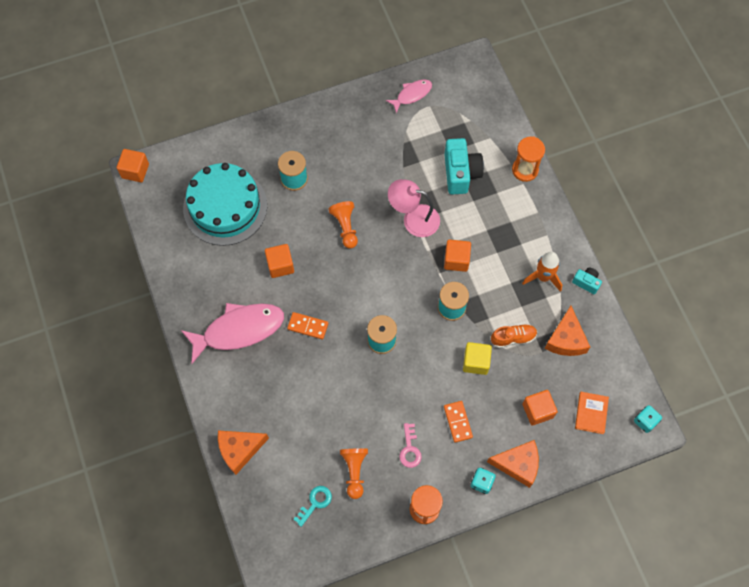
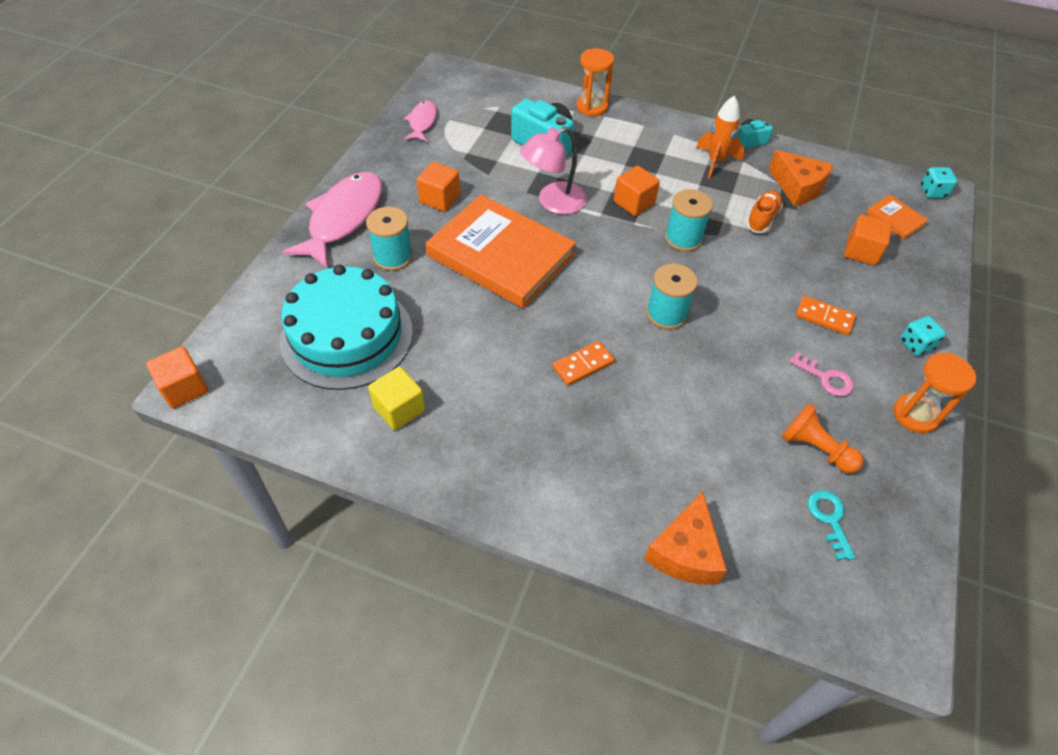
camera: 50 degrees left, 15 degrees down
(239, 330) = (517, 434): pink fish -> pink fish (343, 218)
(280, 265) = (480, 337): orange cube -> orange cube (440, 199)
(345, 227) = (500, 255): orange pawn -> orange book
(476, 362) = (764, 260): yellow cube -> yellow cube (399, 409)
(518, 464) = (914, 303): orange cheese -> none

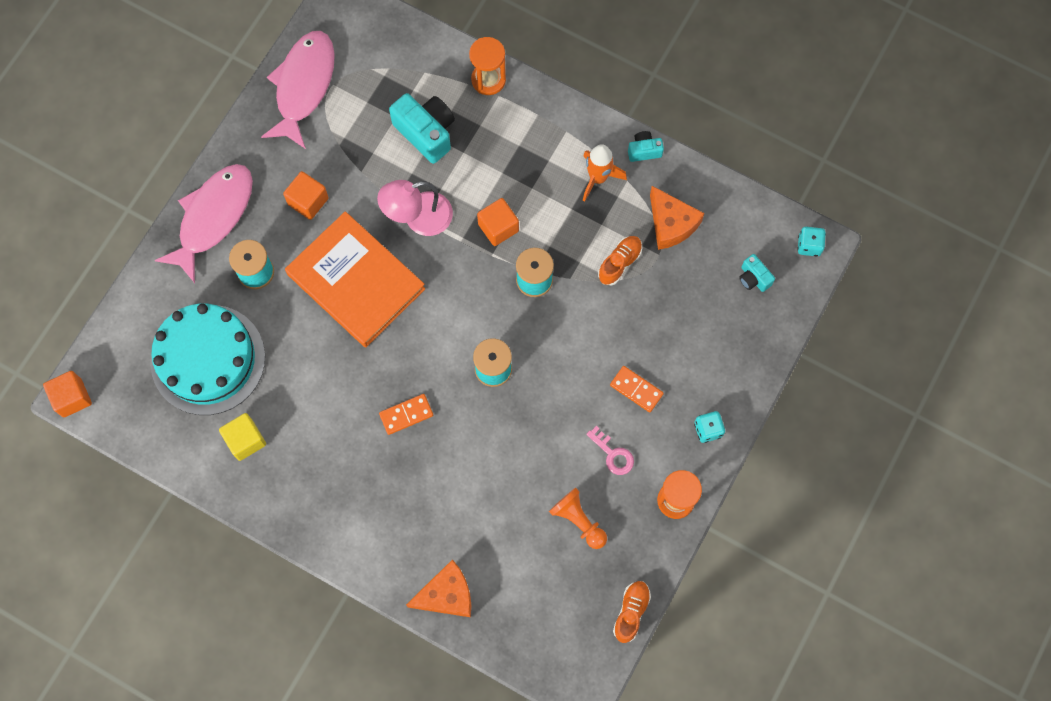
camera: 10 degrees right, 20 degrees up
(422, 122) = (303, 86): pink fish -> pink fish, size x1.89
(685, 552) = (446, 594): orange cheese -> orange cheese turned 135 degrees counterclockwise
(829, 519) = (566, 583): turquoise key -> none
(861, 252) = (702, 316): orange cube -> none
(895, 219) = (753, 278): orange book -> turquoise camera
(922, 543) = (631, 612): none -> orange shoe

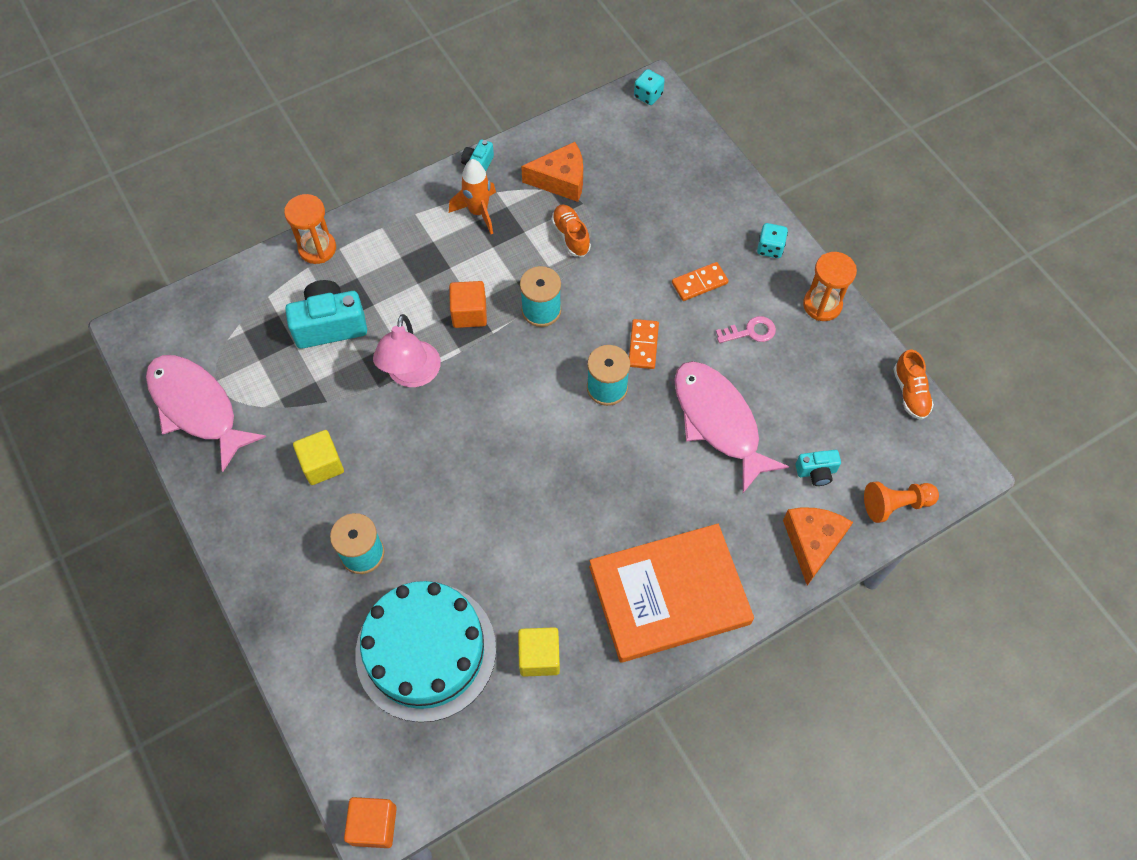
camera: 60 degrees left, 10 degrees down
(213, 217) = (272, 566): pink fish -> pink fish (718, 421)
(308, 201) = (322, 465): orange cube -> yellow cube
(356, 282) = (438, 463): orange book -> orange book (669, 595)
(406, 414) = (606, 487): orange domino -> orange domino (643, 345)
(578, 520) = (799, 391): orange pawn -> orange pawn (895, 504)
(631, 612) = (910, 392): orange shoe -> orange shoe turned 150 degrees counterclockwise
(753, 278) = (651, 147): turquoise camera -> turquoise camera (816, 472)

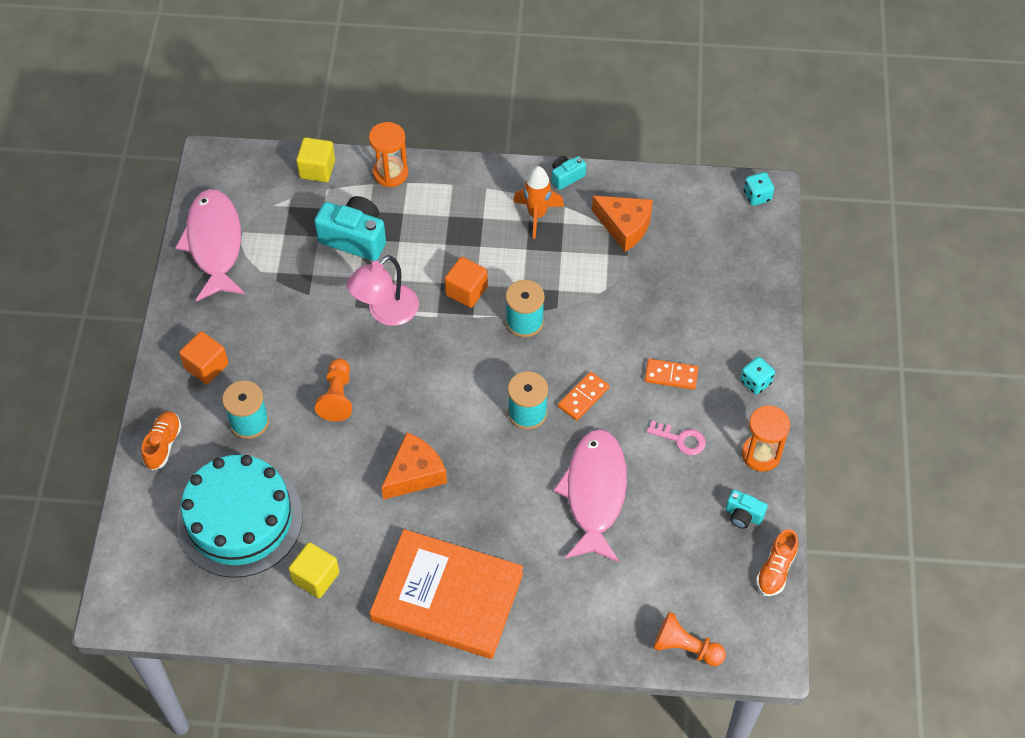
camera: 35 degrees right, 5 degrees down
(322, 465) = (270, 340): yellow cube -> yellow cube (317, 169)
(374, 825) = (114, 613): orange cube -> orange cube (206, 366)
(427, 478) = (337, 397): none -> orange pawn
(571, 236) = (596, 276): orange shoe -> orange shoe (163, 445)
(812, 543) = (591, 632): orange cheese -> orange cheese (414, 474)
(816, 472) = (641, 581): turquoise camera -> turquoise camera (743, 515)

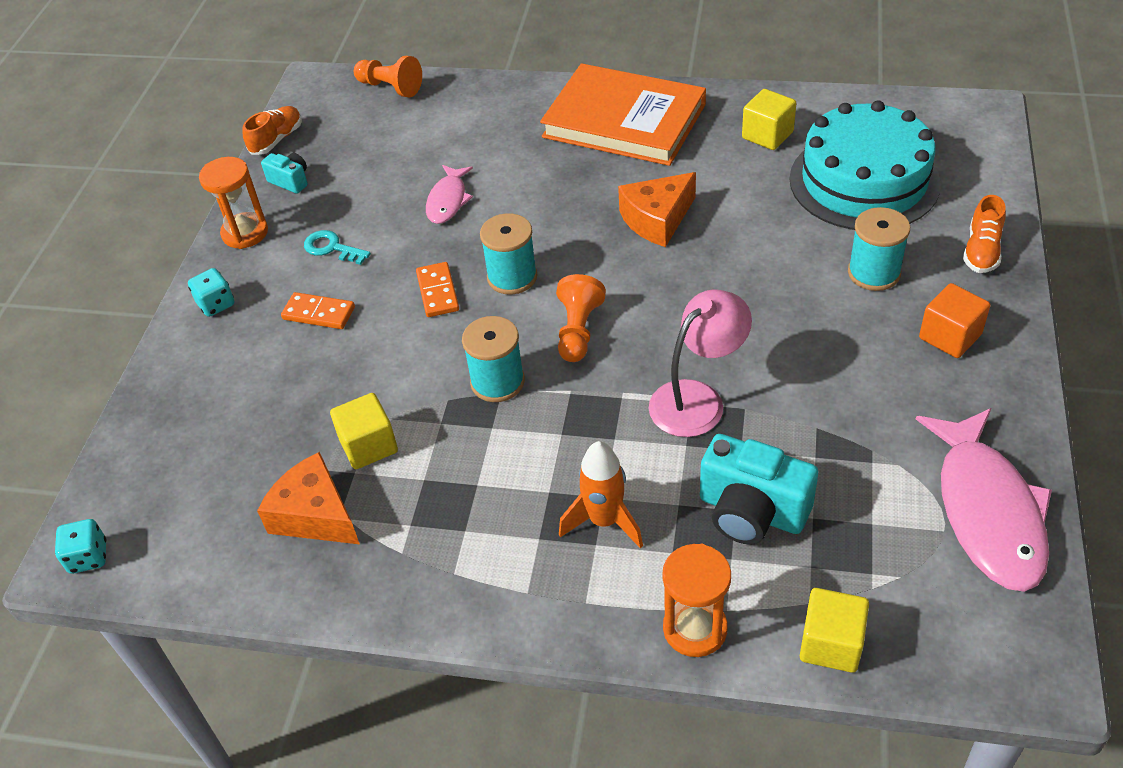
camera: 170 degrees left, 10 degrees down
(337, 397) = (759, 298): orange pawn -> orange pawn (578, 331)
(466, 291) = (576, 425): orange cube -> none
(537, 215) = (450, 540): orange rocket -> orange rocket (604, 521)
(566, 177) = (386, 606): turquoise camera -> none
(583, 397) = (438, 292): orange domino -> orange domino turned 60 degrees counterclockwise
(595, 493) = (448, 201): pink fish -> pink fish, size x0.53
(603, 272) = (368, 446): none -> yellow cube
(681, 439) = (332, 248): pink key -> turquoise key

